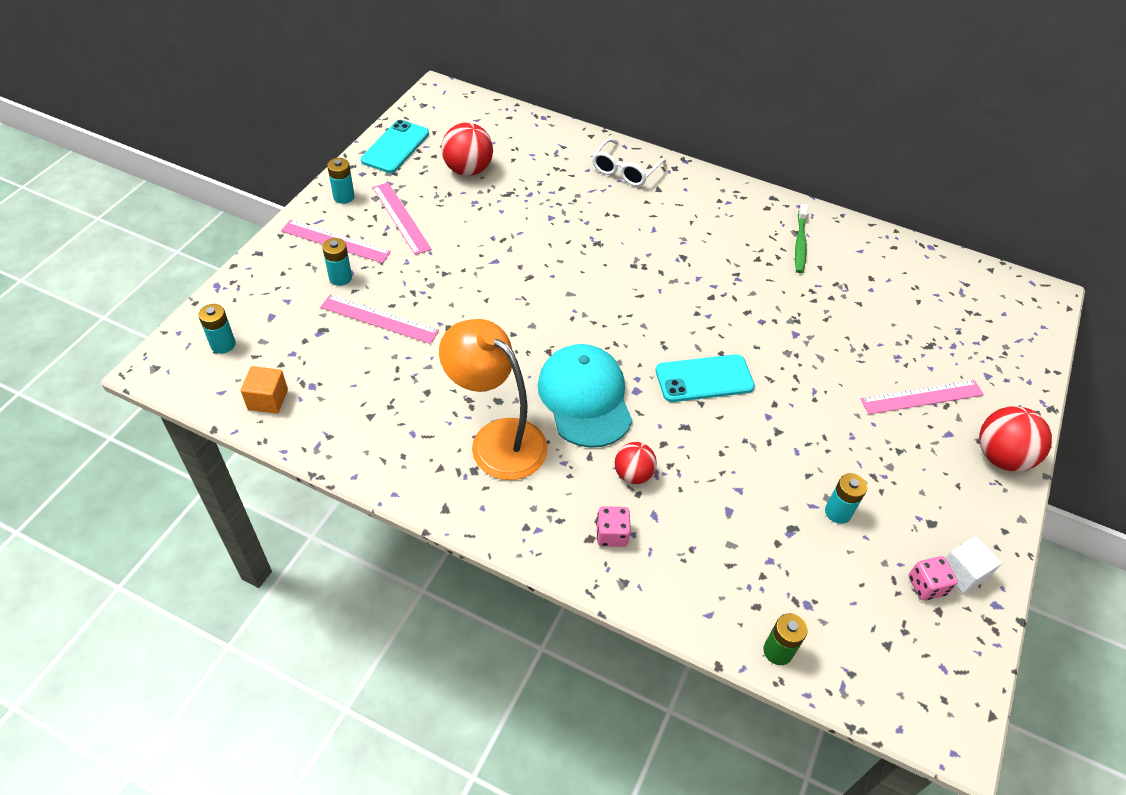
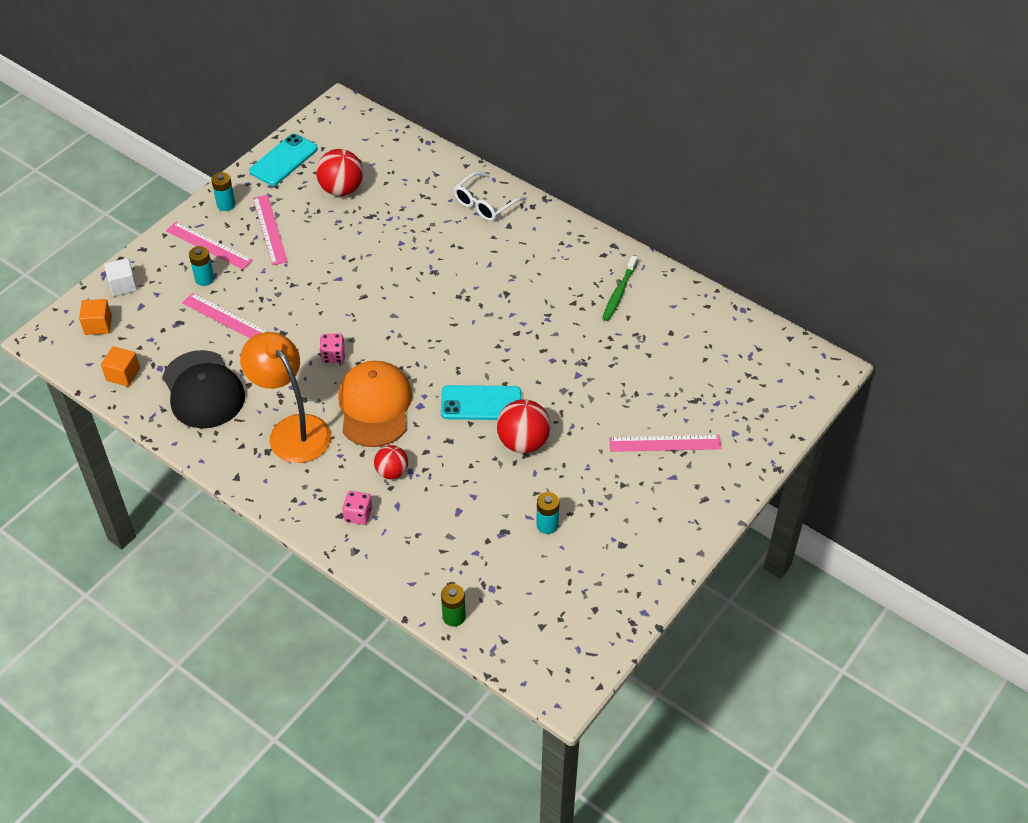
camera: 15 degrees right, 0 degrees up
(223, 344) = (98, 325): turquoise battery -> orange cube
(373, 405) = (203, 390): none -> black cap
(585, 398) = (375, 406): turquoise cap -> orange cap
(926, 586) = (594, 590): pink dice -> pink dice (333, 356)
(962, 573) = (628, 585): white cube -> white cube (123, 285)
(1001, 457) = (709, 502): red ball -> red ball (523, 442)

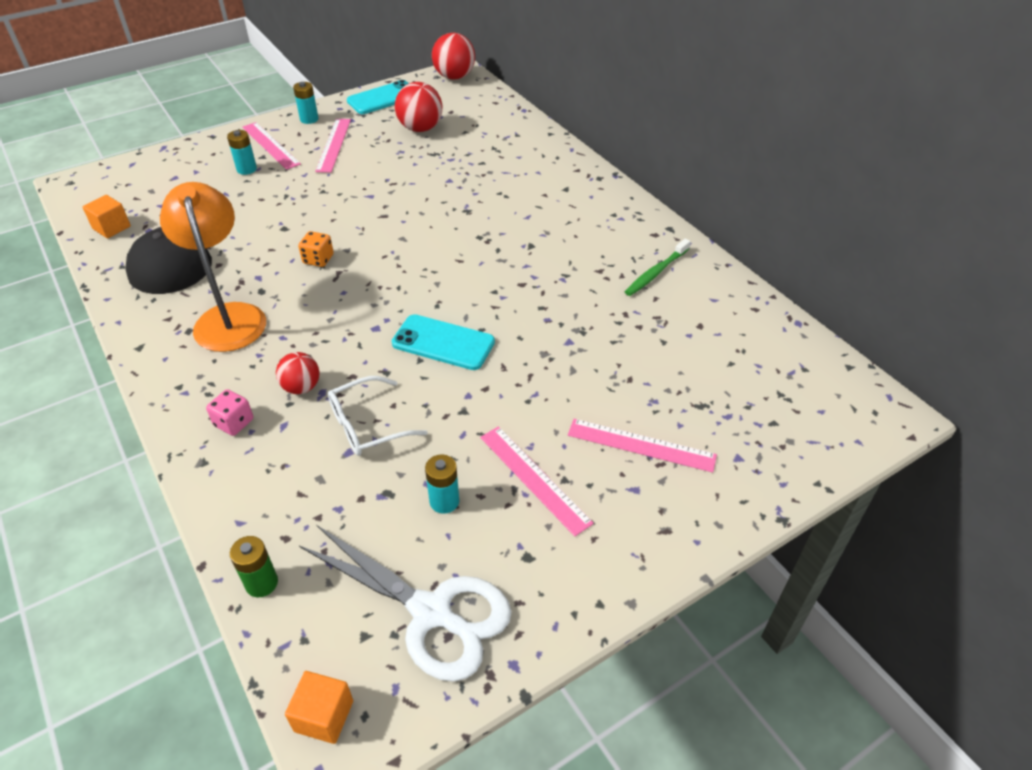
camera: 20 degrees right, 5 degrees down
(98, 325) = (125, 184): orange cube -> orange cube (324, 716)
(123, 285) = (172, 159): white cube -> none
(227, 318) = (241, 204): pink ruler -> pink ruler (534, 479)
(333, 356) = (318, 259): pink dice -> orange dice
(375, 406) = (328, 316): orange cap -> none
(484, 204) = (551, 166): white glasses -> white glasses (367, 425)
(523, 442) = (468, 396): red ball -> red ball (454, 77)
(577, 598) = (431, 612): none -> white scissors

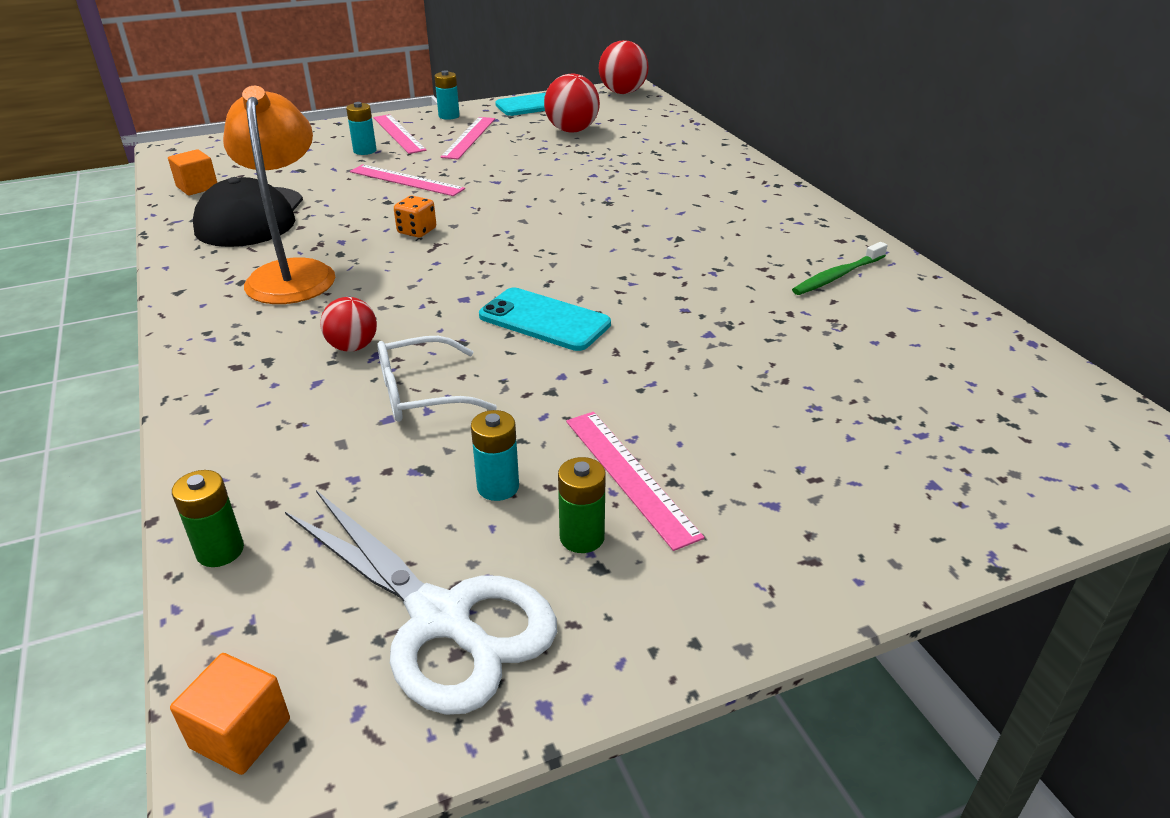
camera: 10 degrees right, 10 degrees down
(234, 423) = (257, 373): pink dice -> none
(511, 534) = (582, 537): none -> green battery
(641, 445) = (790, 454): pink ruler -> pink ruler (406, 180)

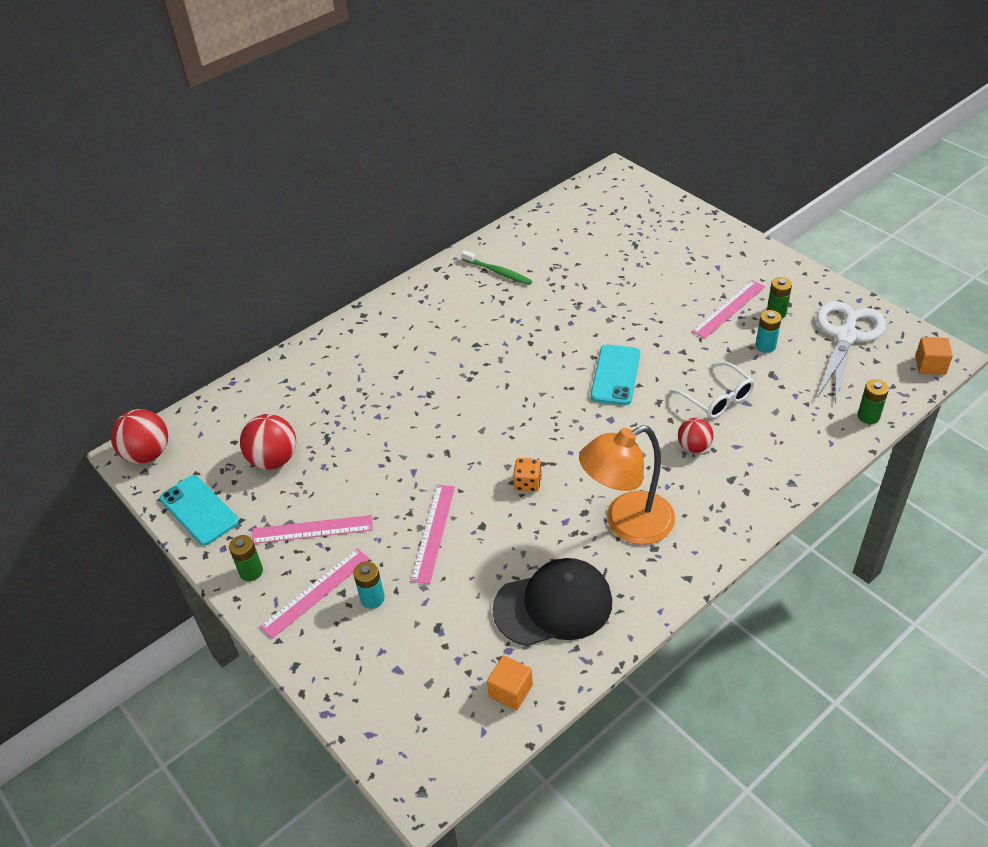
camera: 105 degrees left, 10 degrees up
(449, 116) = (251, 571): turquoise battery -> green battery

